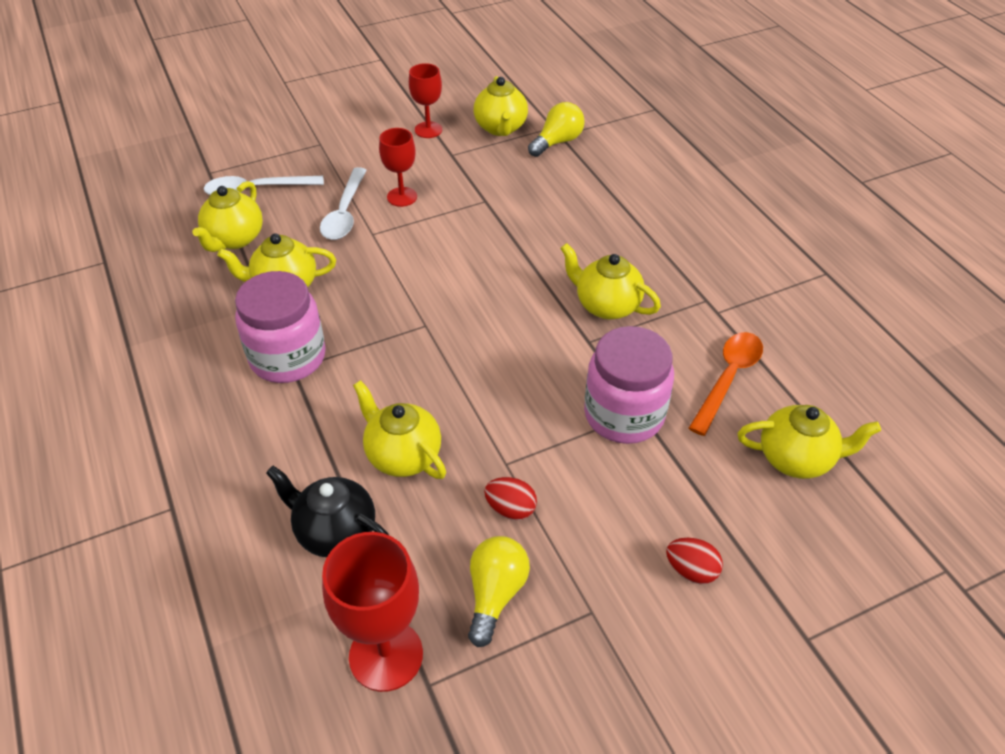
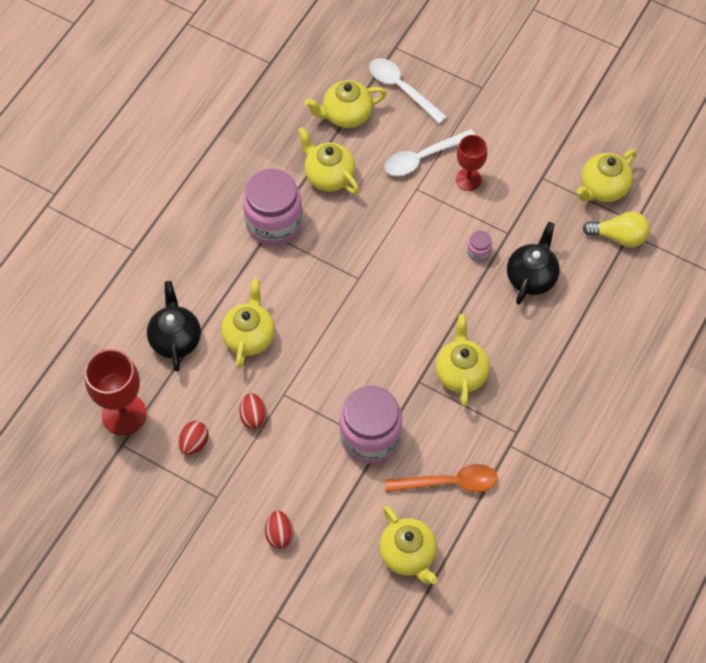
camera: 55 degrees right, 15 degrees up
(428, 130) = (558, 143): red goblet -> none
(485, 228) = (478, 252): none -> pink jar
(495, 594) = (194, 443): yellow light bulb -> red egg
(546, 209) = (531, 277): none -> black teapot

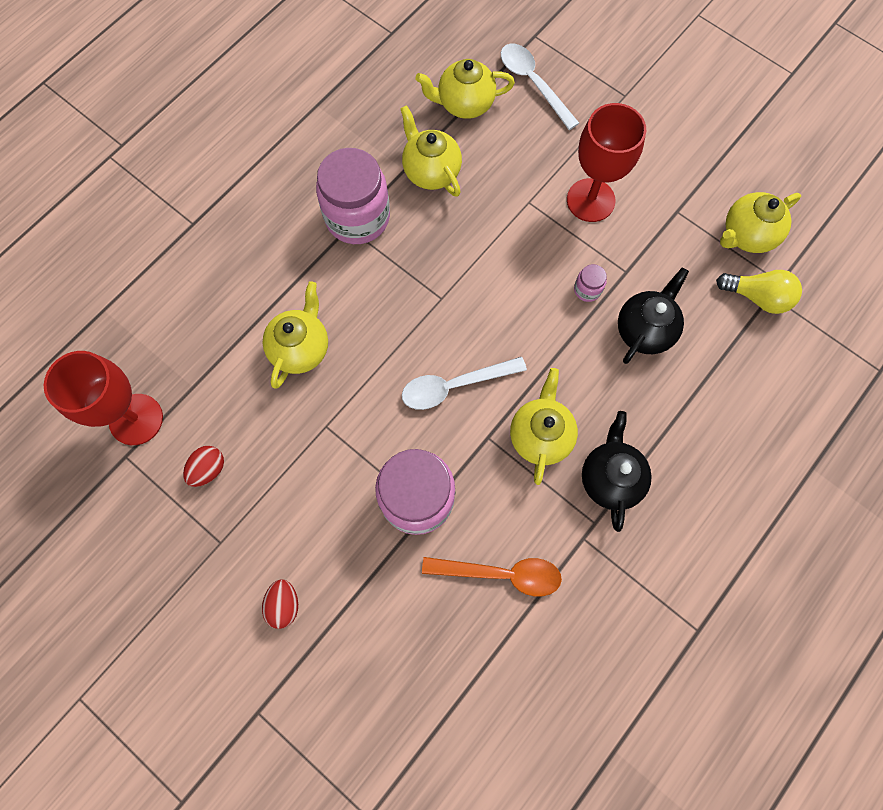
camera: 10 degrees right, 10 degrees up
(175, 339) = (216, 337): black teapot -> black teapot (610, 478)
(253, 417) = (285, 448): red egg -> none
(408, 554) = (433, 660): yellow teapot -> none
(423, 157) = (543, 166): white spoon -> white spoon (454, 385)
(468, 179) = (590, 200): red goblet -> red goblet, size x1.60

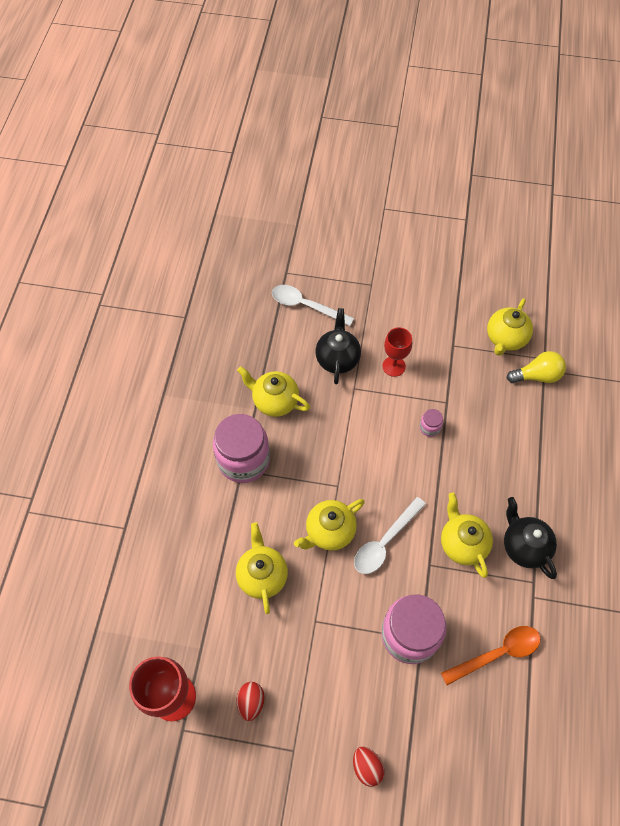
camera: 30 degrees left, 10 degrees down
(464, 104) = (268, 342): yellow teapot -> yellow teapot (329, 531)
(590, 200) = (394, 366): red goblet -> red goblet, size x0.63
(644, 330) = (483, 435): black teapot -> black teapot (337, 359)

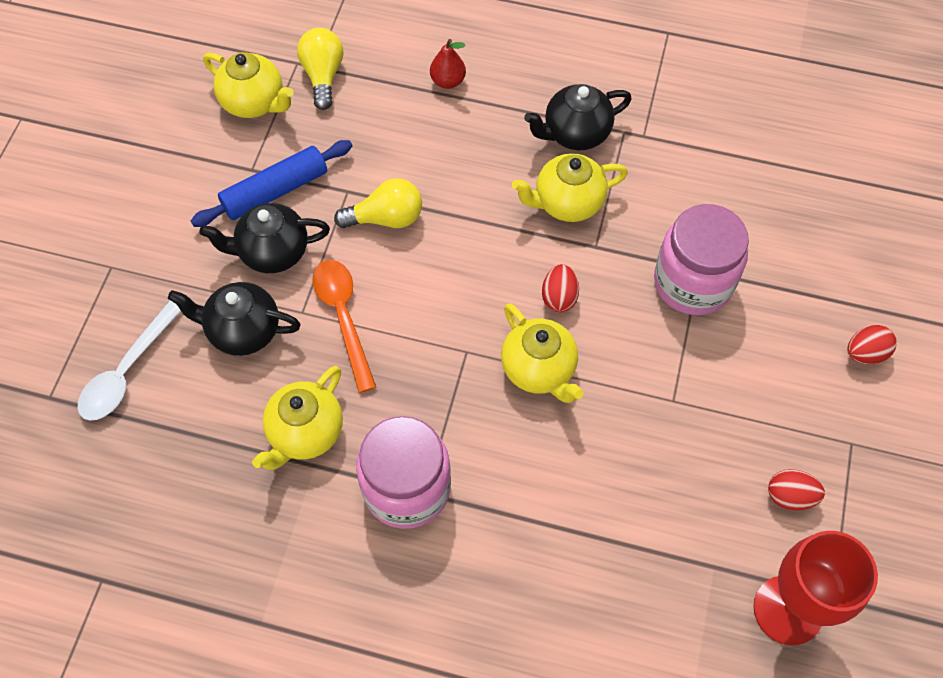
camera: 85 degrees left, 0 degrees up
(262, 575) = (603, 470): yellow teapot -> none
(385, 541) = (559, 297): white spoon -> red egg
(394, 366) = (272, 252): red goblet -> black teapot
(429, 428) = (386, 218): pink jar -> yellow light bulb
(439, 361) = (275, 191): none -> blue rolling pin
(497, 653) = (716, 186): orange spoon -> orange spoon (343, 317)
(551, 455) = (448, 81): none -> red pear

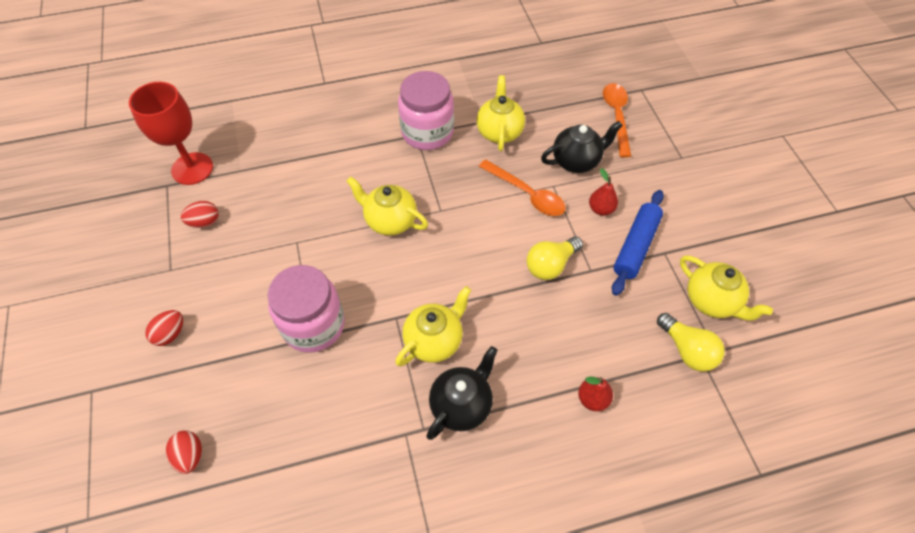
camera: 150 degrees right, 5 degrees down
(128, 370) = (616, 117): white spoon -> orange spoon
(254, 102) = (711, 301): yellow teapot -> yellow teapot turned 135 degrees counterclockwise
(272, 252) = (601, 209): black teapot -> red pear
(559, 297) = (402, 269): red egg -> red egg (190, 456)

